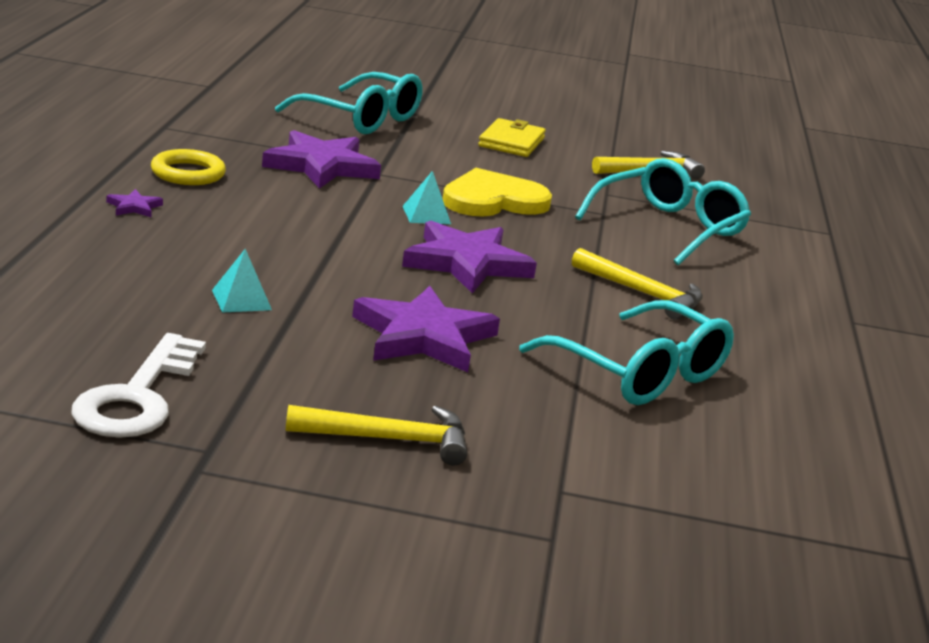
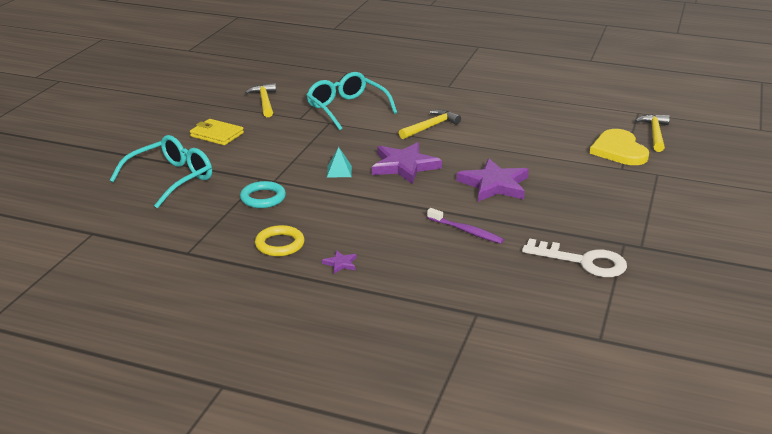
camera: 75 degrees left, 5 degrees up
(241, 300) = (466, 231): turquoise pyramid -> purple toothbrush
(321, 166) = (263, 198): purple star -> turquoise ring
(388, 439) = (596, 201): yellow hammer -> yellow hammer (655, 134)
(493, 200) = (314, 150): yellow heart -> yellow heart (619, 150)
(640, 373) = (515, 139): turquoise glasses -> none

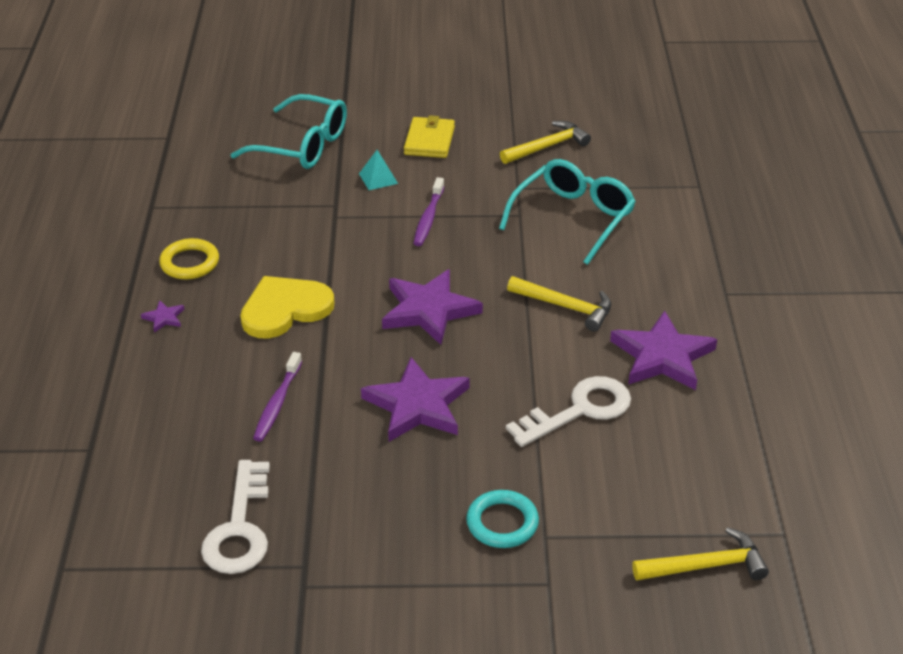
camera: 70 degrees right, 10 degrees up
(263, 198) = (288, 221): turquoise ring -> turquoise ring (502, 523)
(306, 150) = (428, 218): none -> purple toothbrush
(339, 171) = (385, 259): turquoise pyramid -> turquoise pyramid (378, 178)
(491, 111) = (662, 356): none -> purple star
(524, 140) = (579, 410): none -> white key
(619, 150) = (609, 525): yellow heart -> yellow heart (285, 309)

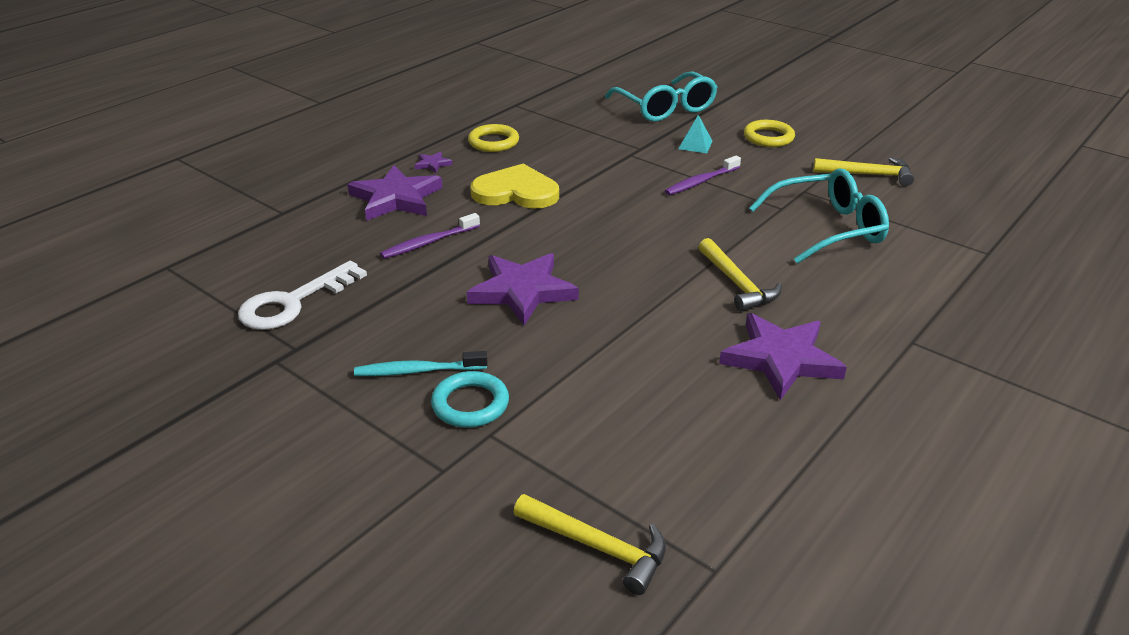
camera: 40 degrees right, 5 degrees down
(428, 522) = (418, 371): none -> turquoise toothbrush
(429, 141) = (768, 137): yellow wallet -> yellow ring
(429, 310) = (619, 237): purple star -> purple star (396, 198)
(579, 410) = (648, 360): white key -> none

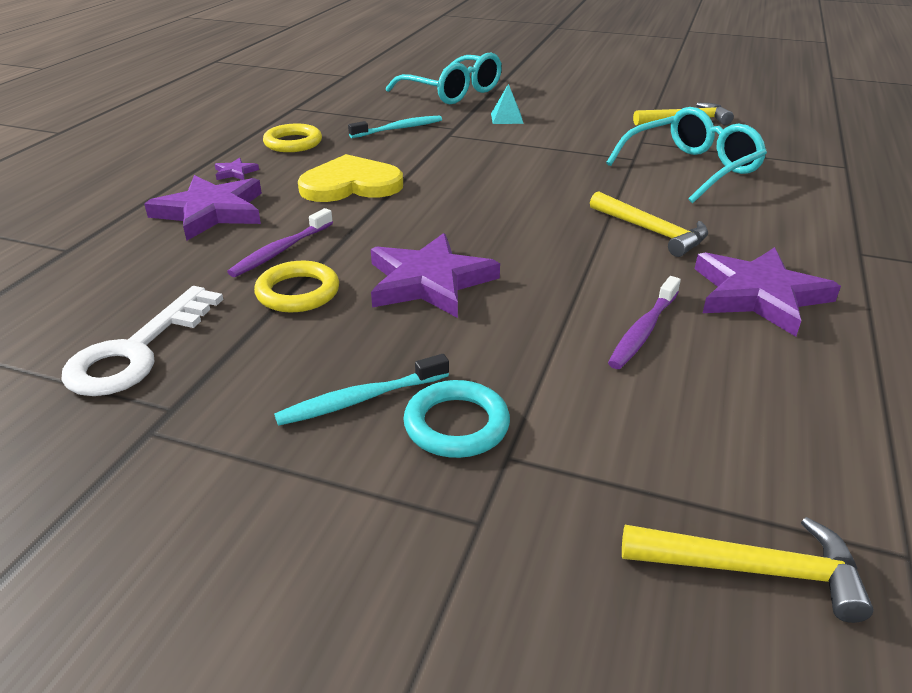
camera: 20 degrees left, 0 degrees up
(590, 141) = (398, 129): none -> turquoise toothbrush
(701, 182) = (538, 148): purple toothbrush -> purple toothbrush (643, 331)
(768, 137) = (570, 104): yellow ring -> yellow ring (298, 292)

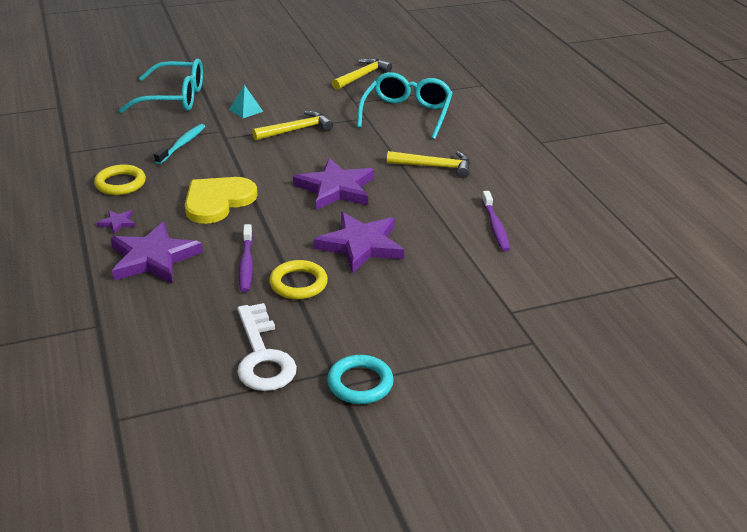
camera: 40 degrees left, 0 degrees up
(360, 399) = (416, 320): turquoise toothbrush -> none
(456, 425) = (473, 309): turquoise ring -> turquoise ring (360, 383)
(752, 569) = (638, 307): yellow hammer -> yellow hammer (296, 130)
(758, 295) = (522, 185): purple star -> purple star (336, 189)

